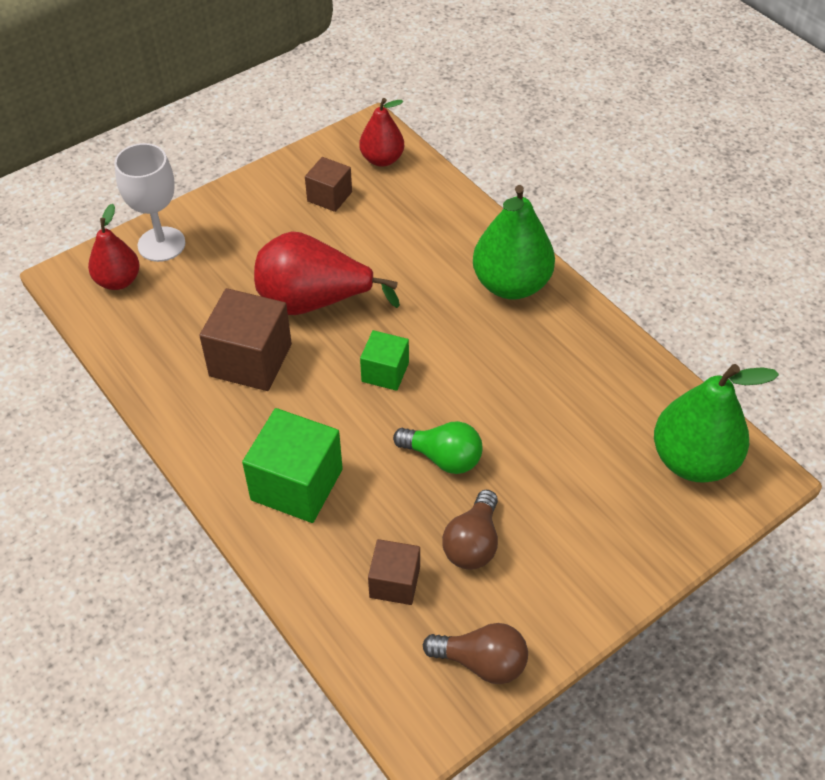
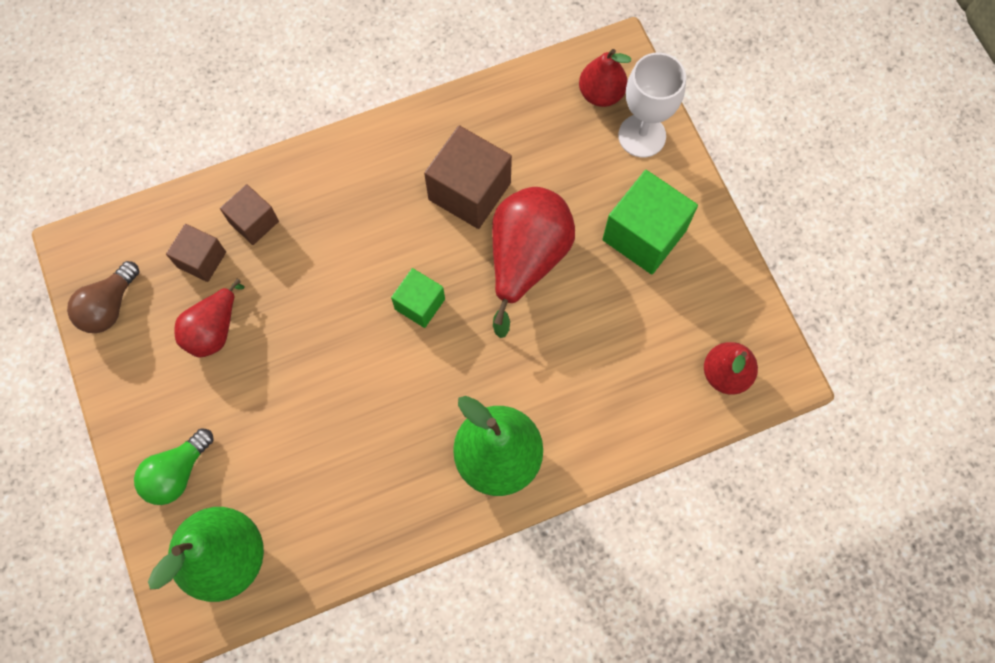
camera: 105 degrees right, 20 degrees up
(297, 484) = (321, 205): green cube -> green cube (644, 235)
(329, 196) = (676, 305): brown cube -> brown cube (254, 222)
(443, 458) = (307, 330): green light bulb -> green light bulb (177, 473)
(472, 543) = (214, 330): brown light bulb -> red pear

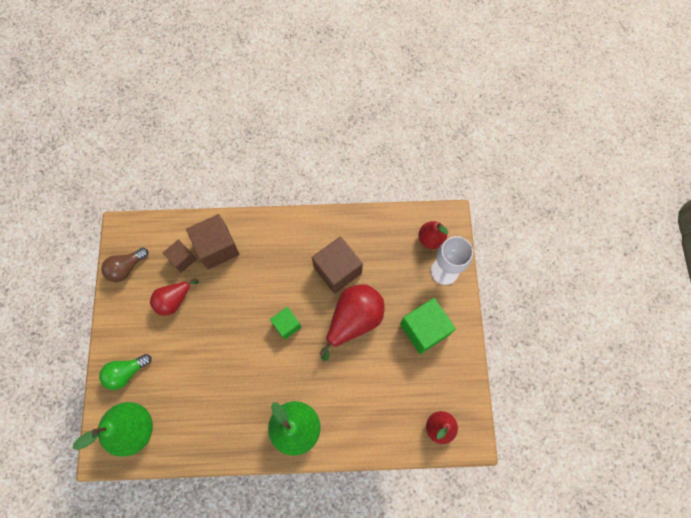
camera: 20 degrees right, 0 degrees up
(254, 222) = (217, 247): brown cube -> brown cube, size x1.70

